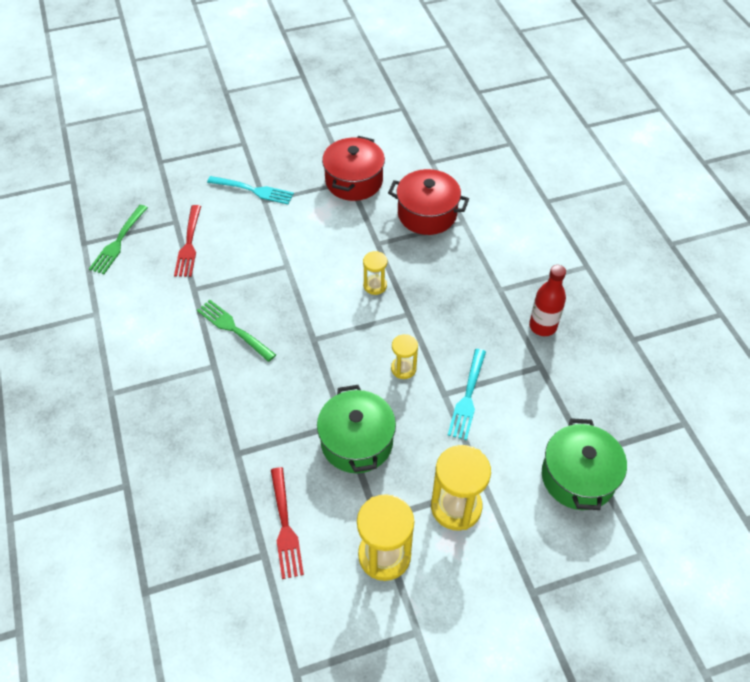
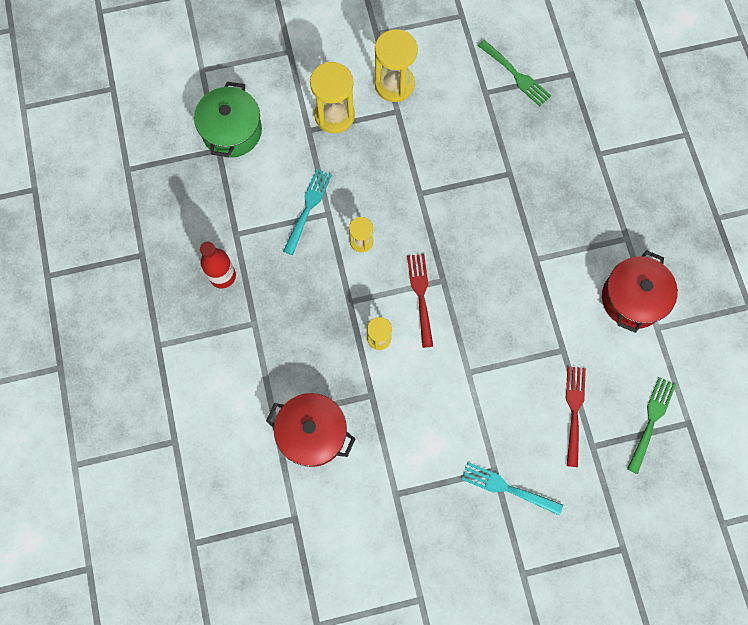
camera: 175 degrees left, 20 degrees up
(234, 329) = (519, 297): green fork -> green fork (515, 74)
(285, 525) = (469, 112): red fork -> red fork (421, 296)
(354, 181) = (390, 493): red pot -> red pot (632, 298)
(357, 442) = (409, 175): green pot -> none

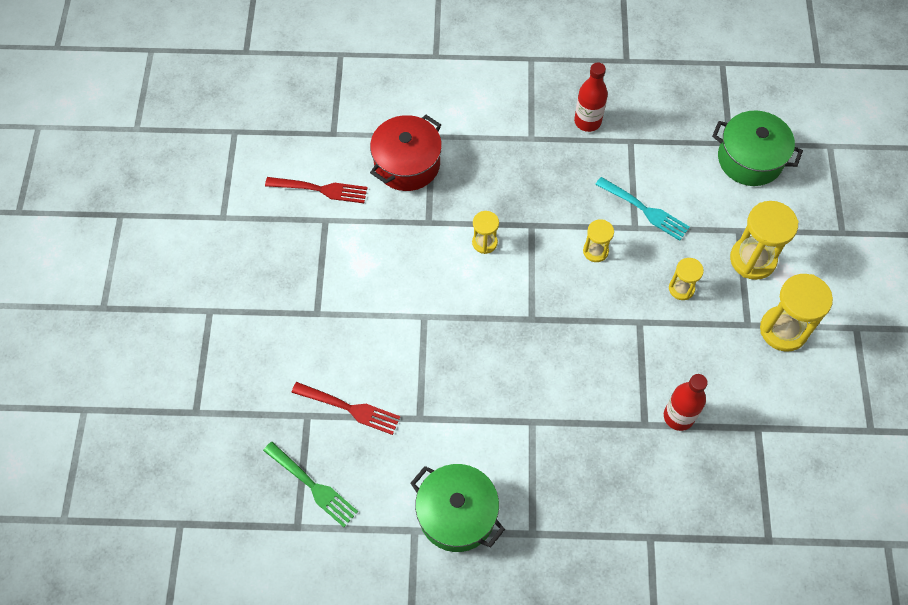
camera: 105 degrees right, 10 degrees down
(378, 166) = (681, 288): none -> yellow hourglass
(421, 296) = (519, 293): red fork -> red fork (320, 189)
(494, 150) = (678, 416): none -> red bottle
(508, 488) = (294, 321): turquoise fork -> none
(515, 74) = (777, 470): green fork -> none
(632, 298) = (457, 514): red pot -> green pot

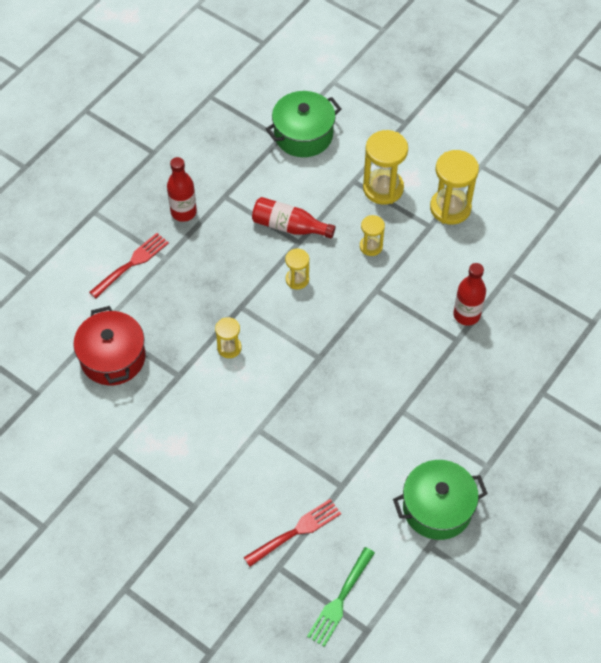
camera: 55 degrees left, 5 degrees down
(312, 485) = (340, 599): green fork -> green fork turned 135 degrees clockwise
(320, 189) = (81, 436): red fork -> red fork (131, 264)
(644, 210) = (289, 226): turquoise fork -> red bottle

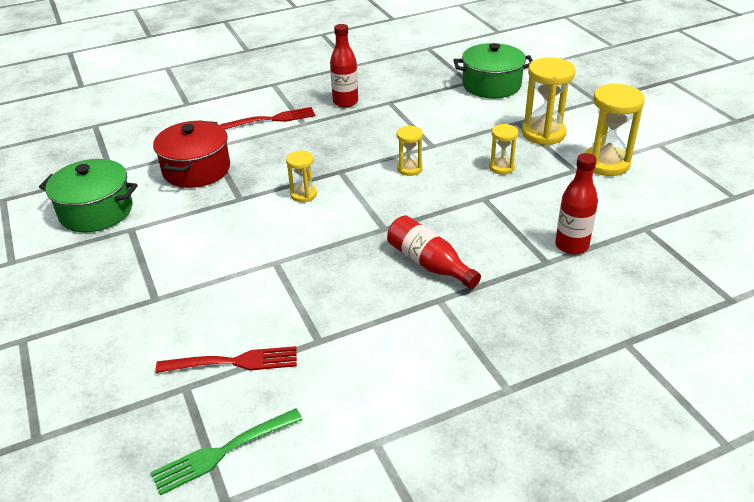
camera: 30 degrees right, 20 degrees down
(289, 226) = (431, 134): red bottle -> red bottle (429, 263)
(437, 508) = (414, 407): green pot -> green pot (96, 211)

